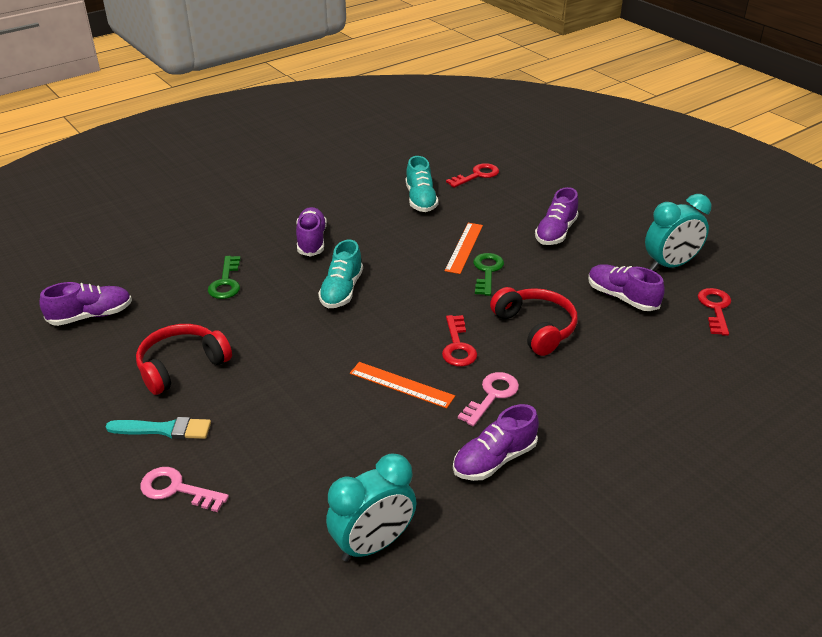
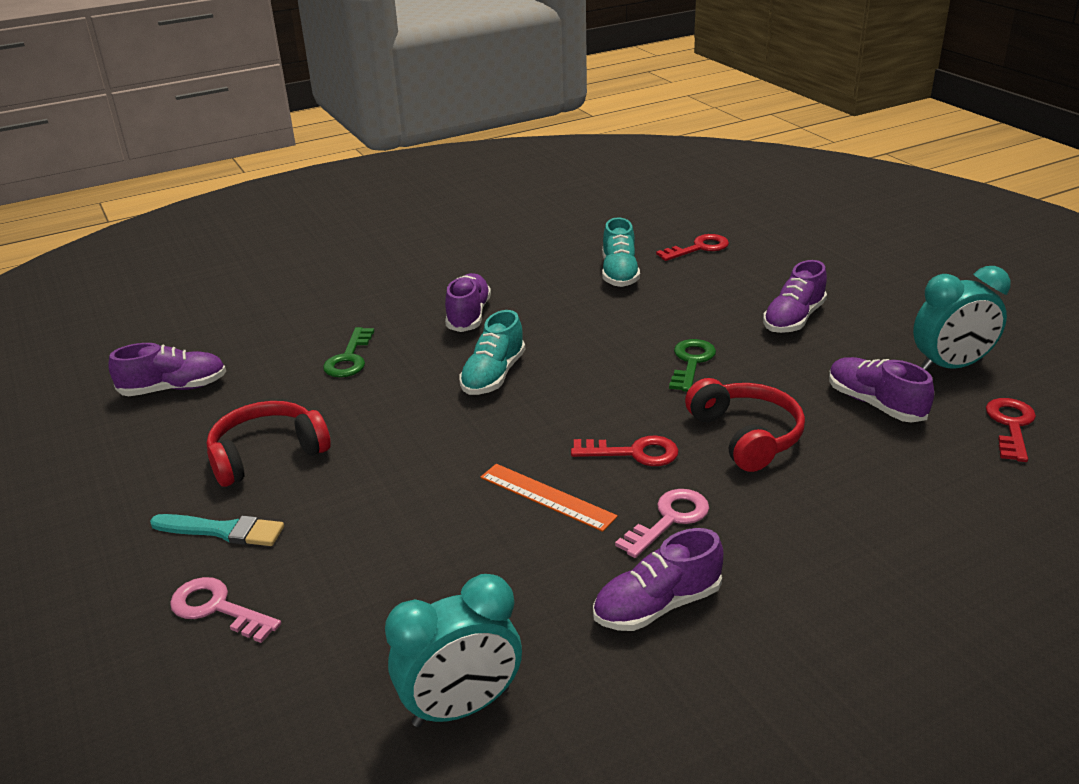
camera: 10 degrees right, 5 degrees down
(458, 346) = (634, 453): red key -> red key turned 90 degrees counterclockwise
(464, 247) = (665, 332): orange ruler -> none

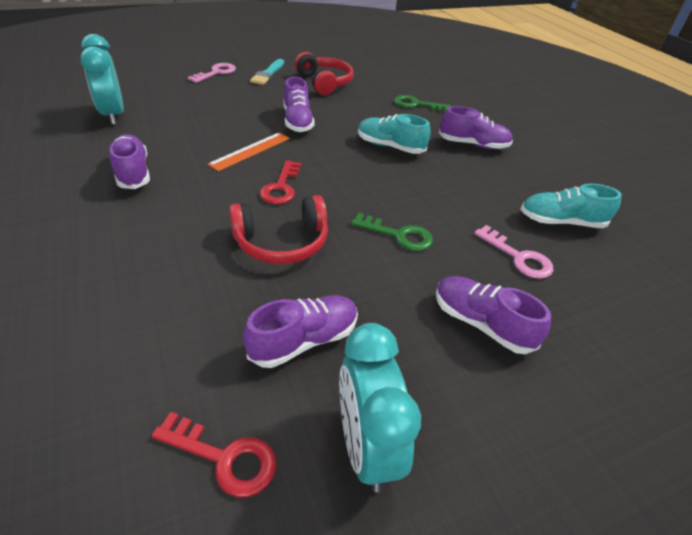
camera: 90 degrees right, 10 degrees up
(174, 388) = (390, 64): purple shoe -> purple shoe (297, 121)
(669, 519) = (204, 189): pink key -> pink key (518, 257)
(699, 248) = (640, 286): red key -> none

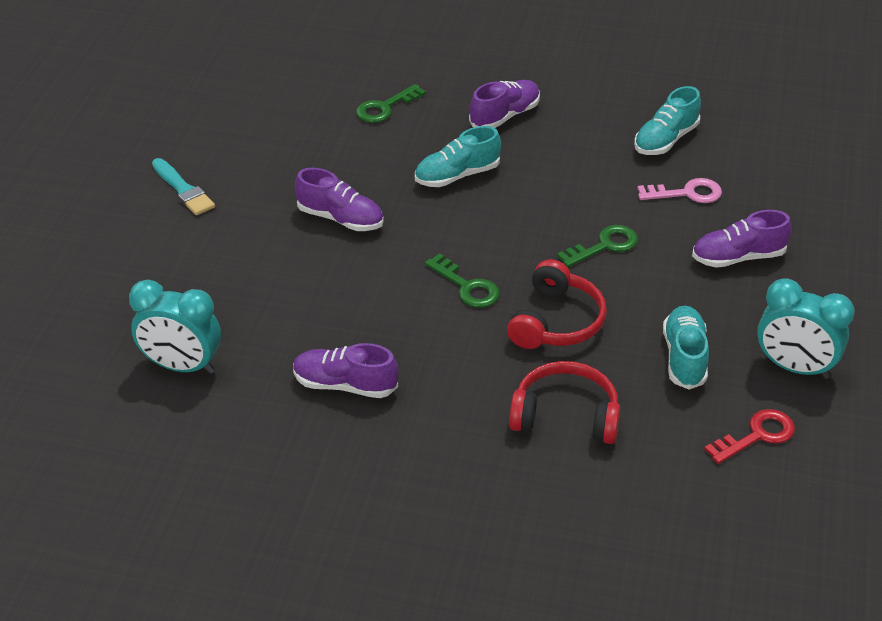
camera: 50 degrees left, 0 degrees up
(216, 73) = (133, 235): pink key -> none
(250, 151) = (375, 281): orange ruler -> none
(281, 187) = (467, 286): red key -> green key
(304, 340) = (684, 357): purple shoe -> turquoise shoe
(324, 83) = (258, 152): red headphones -> red headphones (565, 416)

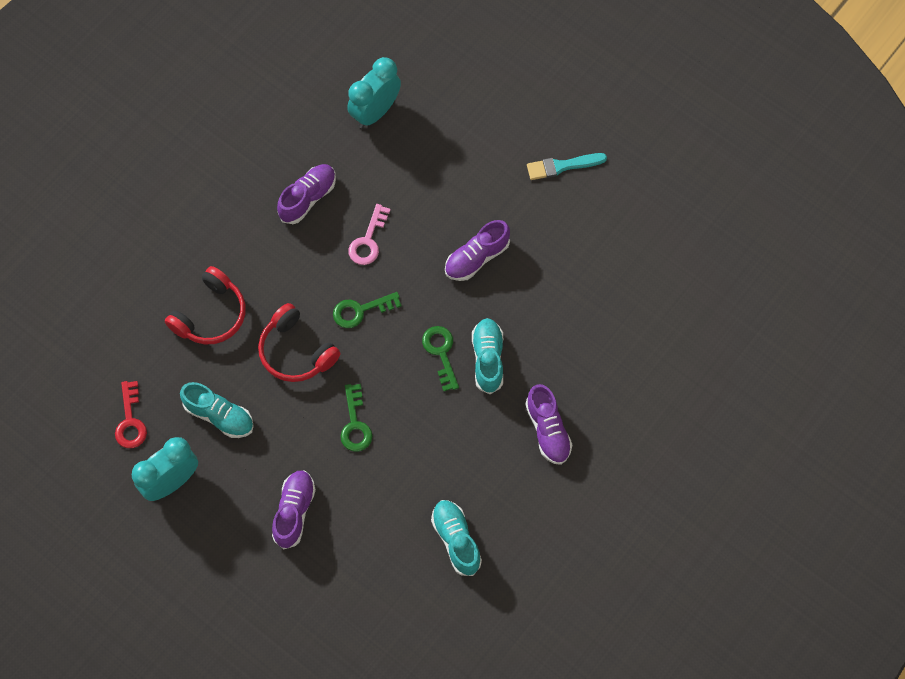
camera: 115 degrees right, 25 degrees up
(385, 107) = (602, 344): green key -> green key (441, 353)
(686, 193) = (383, 517): pink key -> pink key (368, 240)

